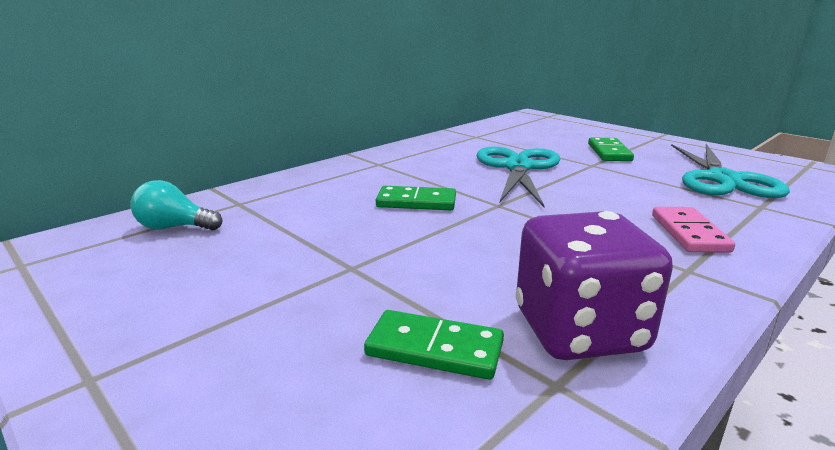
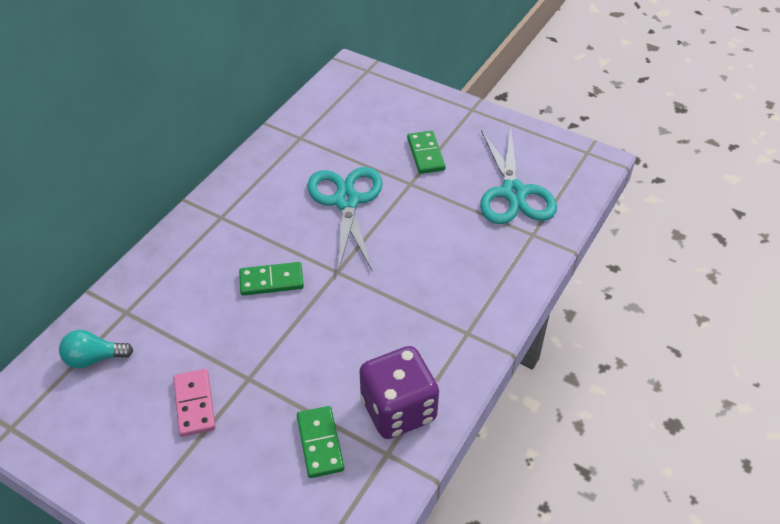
camera: 15 degrees left, 25 degrees up
(434, 349) = (320, 443): green domino -> green domino turned 75 degrees clockwise
(689, 233) = (474, 286): pink domino -> pink domino (194, 404)

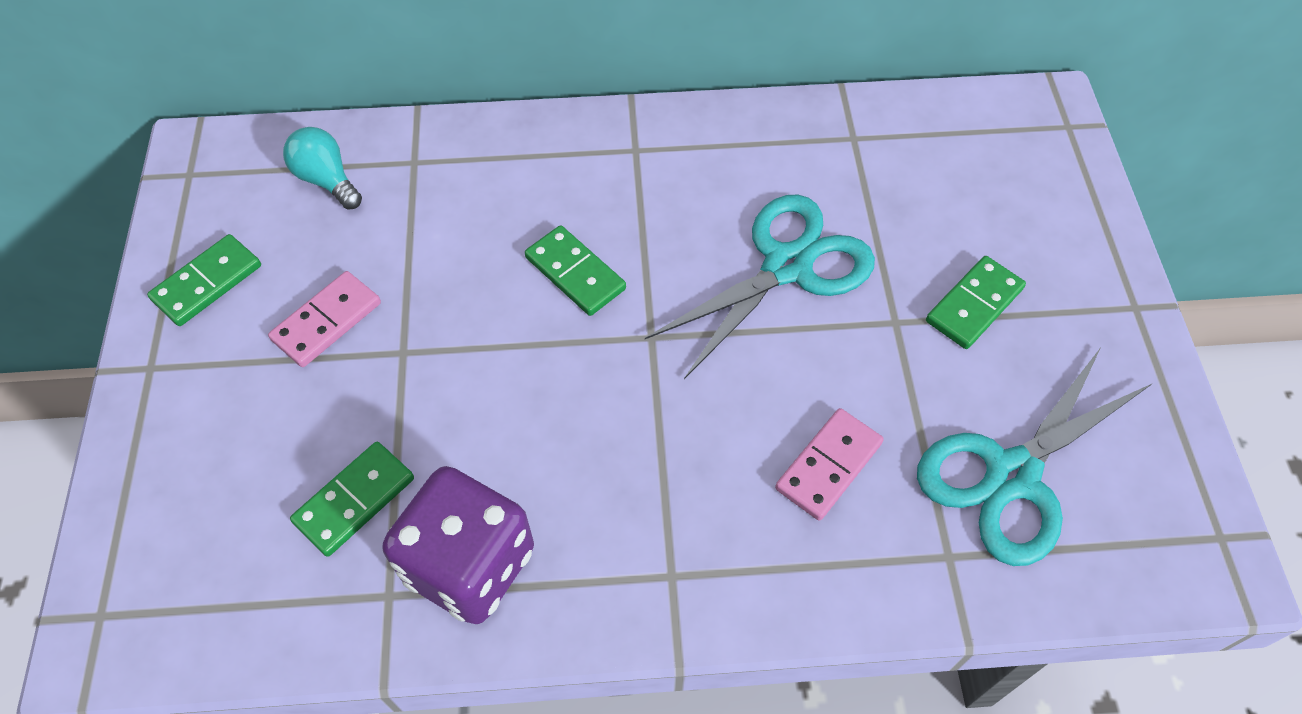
camera: 55 degrees right, 10 degrees up
(106, 453) = (207, 283): none -> green domino
(460, 247) = (828, 466): none -> pink domino

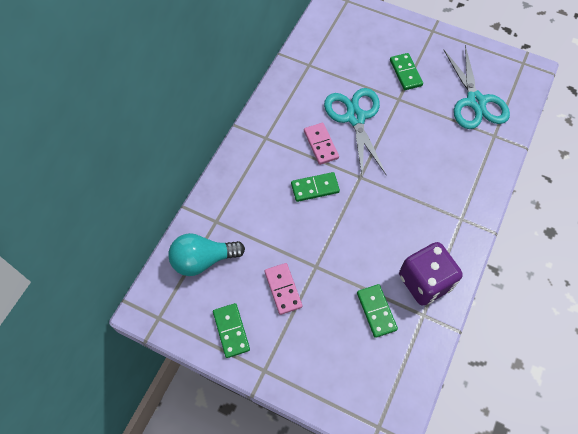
camera: 60 degrees left, 5 degrees up
(327, 180) = (203, 260): turquoise light bulb -> turquoise light bulb, size x1.52
(828, 466) = (444, 150): pink domino -> pink domino (320, 144)

